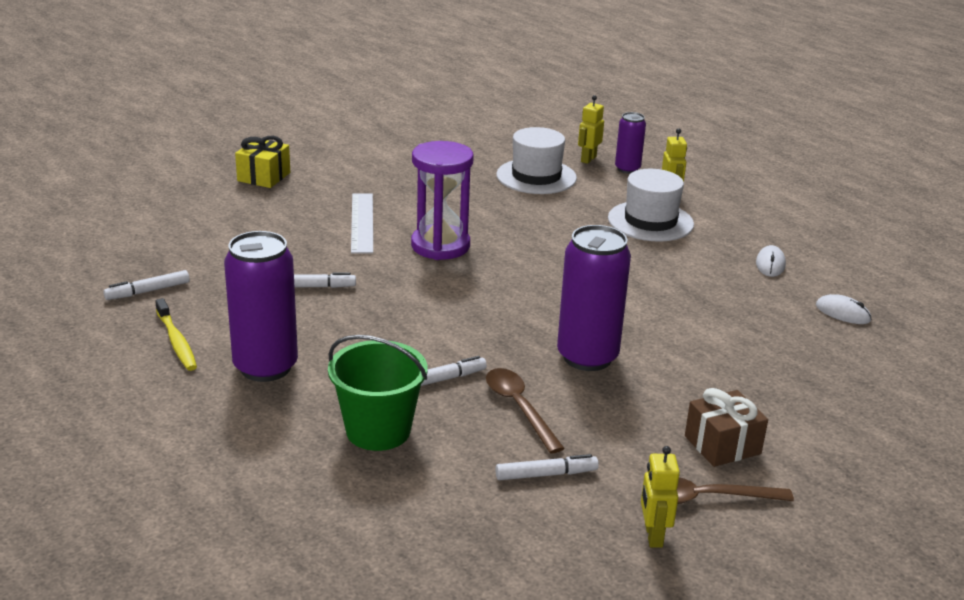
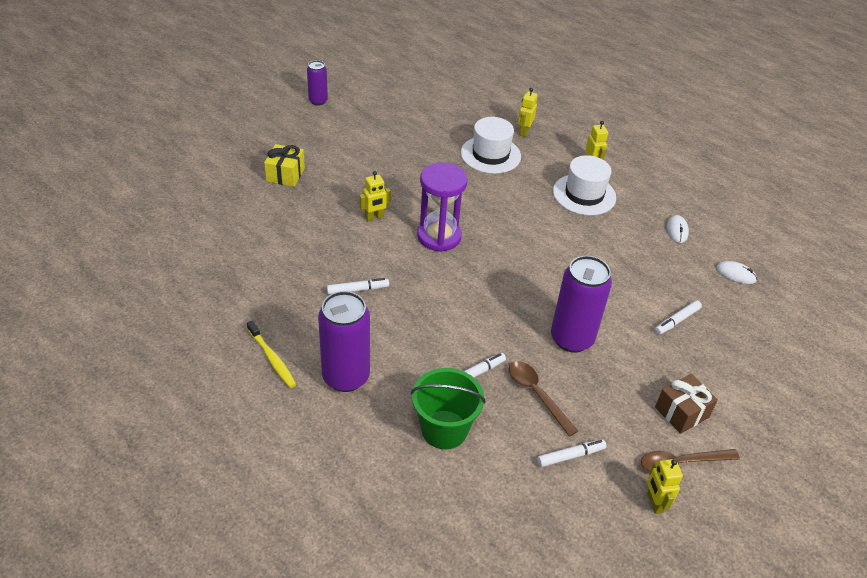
camera: 10 degrees left, 15 degrees up
(148, 291) = (234, 309): white marker -> white marker (677, 321)
(362, 222) = (374, 217): white ruler -> yellow robot
(627, 169) = (555, 140): purple can -> purple can (318, 101)

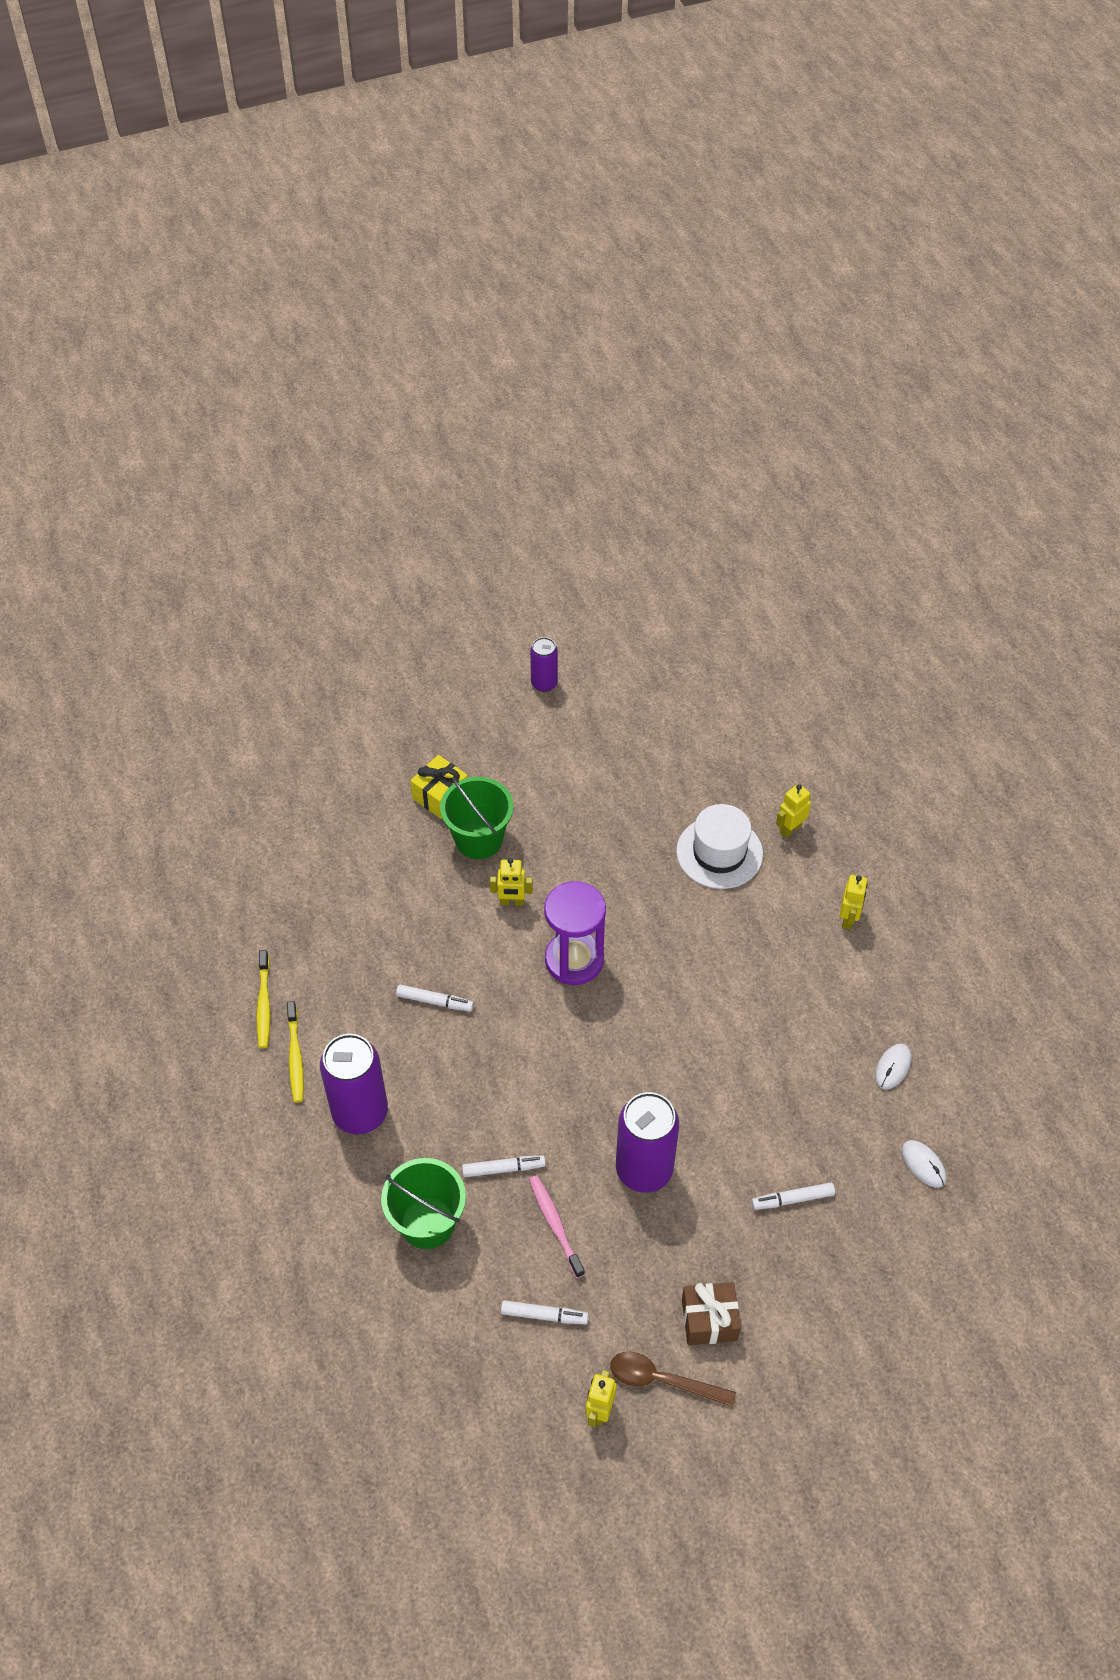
camera: 30 degrees right, 10 degrees up
(226, 333) = (264, 1004): none -> yellow toothbrush
(328, 190) = (479, 839): none -> green bucket
(536, 395) = (555, 1224): brown spoon -> pink toothbrush
(584, 194) = (804, 963): white hat -> none

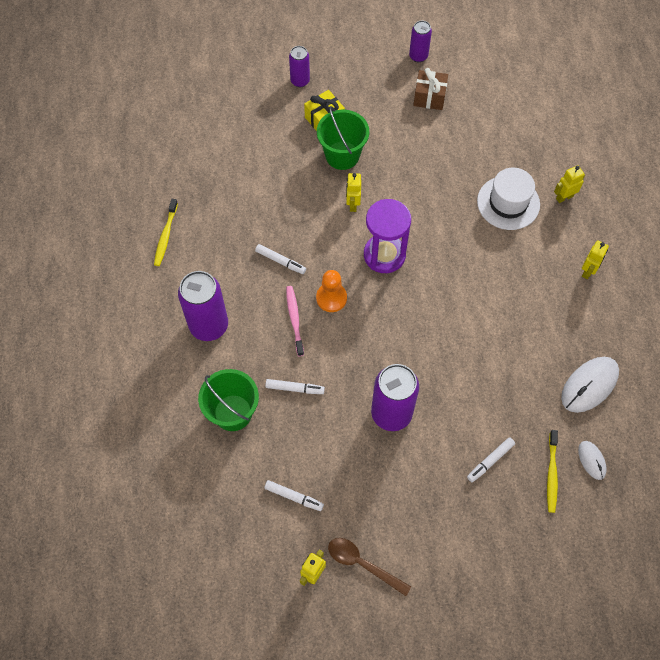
camera: 15 degrees right, 10 degrees up
(295, 1057) = (176, 277): yellow toothbrush -> yellow toothbrush (551, 474)
(392, 751) = (300, 81): none -> purple can
(512, 902) = (352, 204): yellow robot -> yellow robot turned 75 degrees clockwise
(519, 1034) = (331, 298): none -> orange pawn
(555, 1224) = (319, 436): pink toothbrush -> pink toothbrush (294, 319)
(709, 1320) = (407, 530): brown gift -> brown gift (429, 97)
(792, 1199) = (490, 461): white marker -> white marker turned 45 degrees counterclockwise
(892, 1067) = (589, 385): white mouse -> white mouse, size x1.83

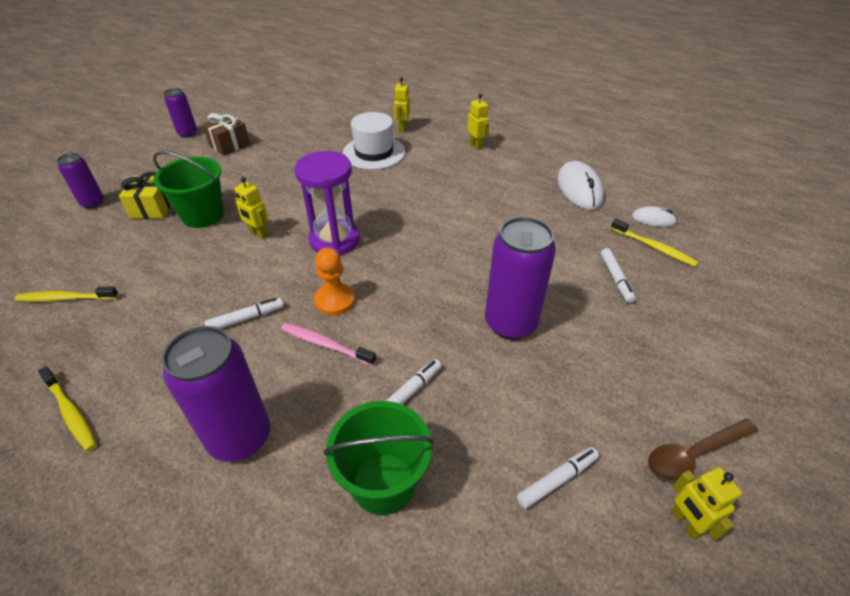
camera: 55 degrees left, 20 degrees down
(222, 155) = (66, 298): none -> yellow toothbrush

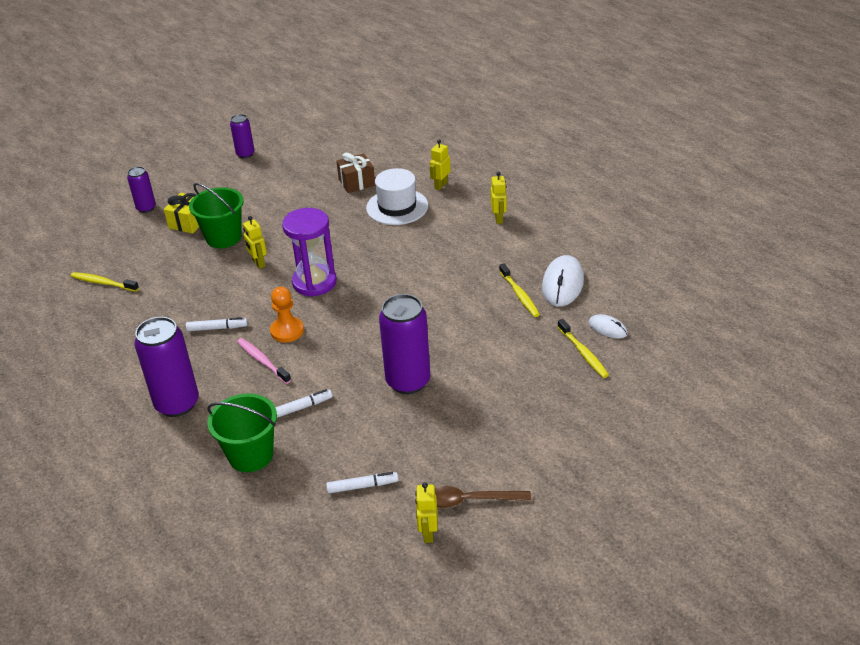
camera: 25 degrees right, 5 degrees down
(71, 413) = (83, 361): yellow toothbrush -> yellow toothbrush (519, 295)
(229, 145) = (275, 173): brown gift -> brown gift (356, 182)
(616, 279) = (524, 370): white marker -> none

